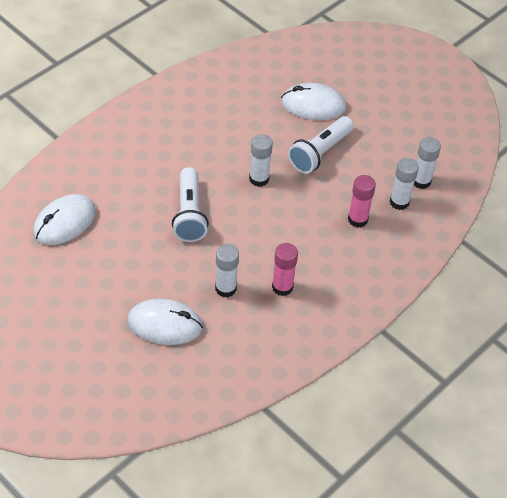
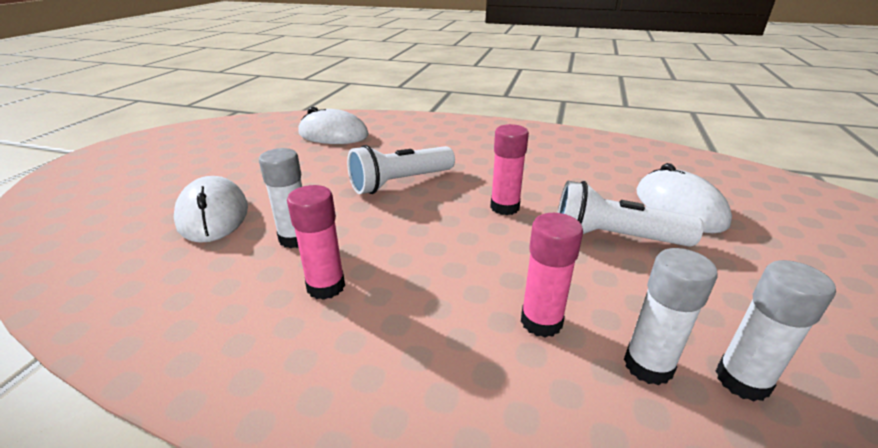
camera: 65 degrees right, 20 degrees down
(259, 179) = (504, 207): white glue stick -> pink glue stick

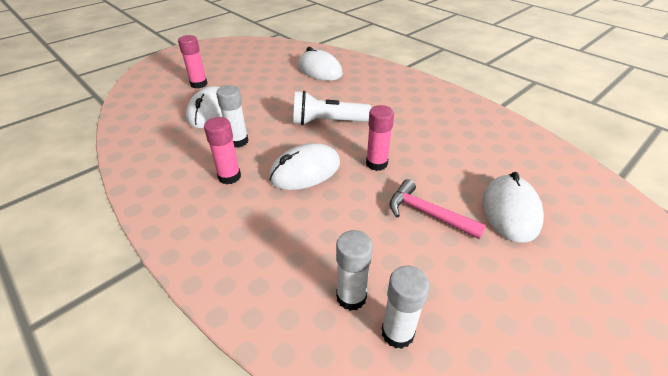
camera: 30 degrees right, 10 degrees up
(428, 242) = (305, 171): none -> white mouse
(541, 322) = (319, 245): pink glue stick -> pink glue stick (199, 84)
(614, 238) = (428, 214): white flashlight -> pink hammer

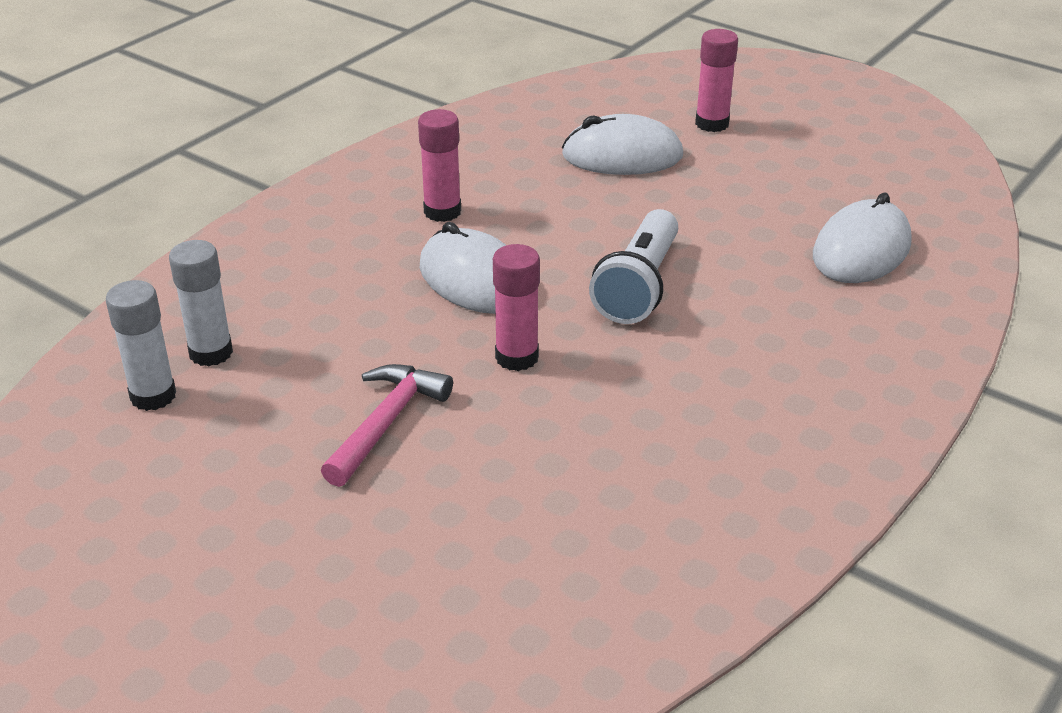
camera: 80 degrees right, 5 degrees down
(238, 141) = (539, 201): white glue stick -> none
(327, 122) = (639, 286): white flashlight -> white flashlight turned 150 degrees counterclockwise
(510, 211) = (409, 532): white mouse -> none

